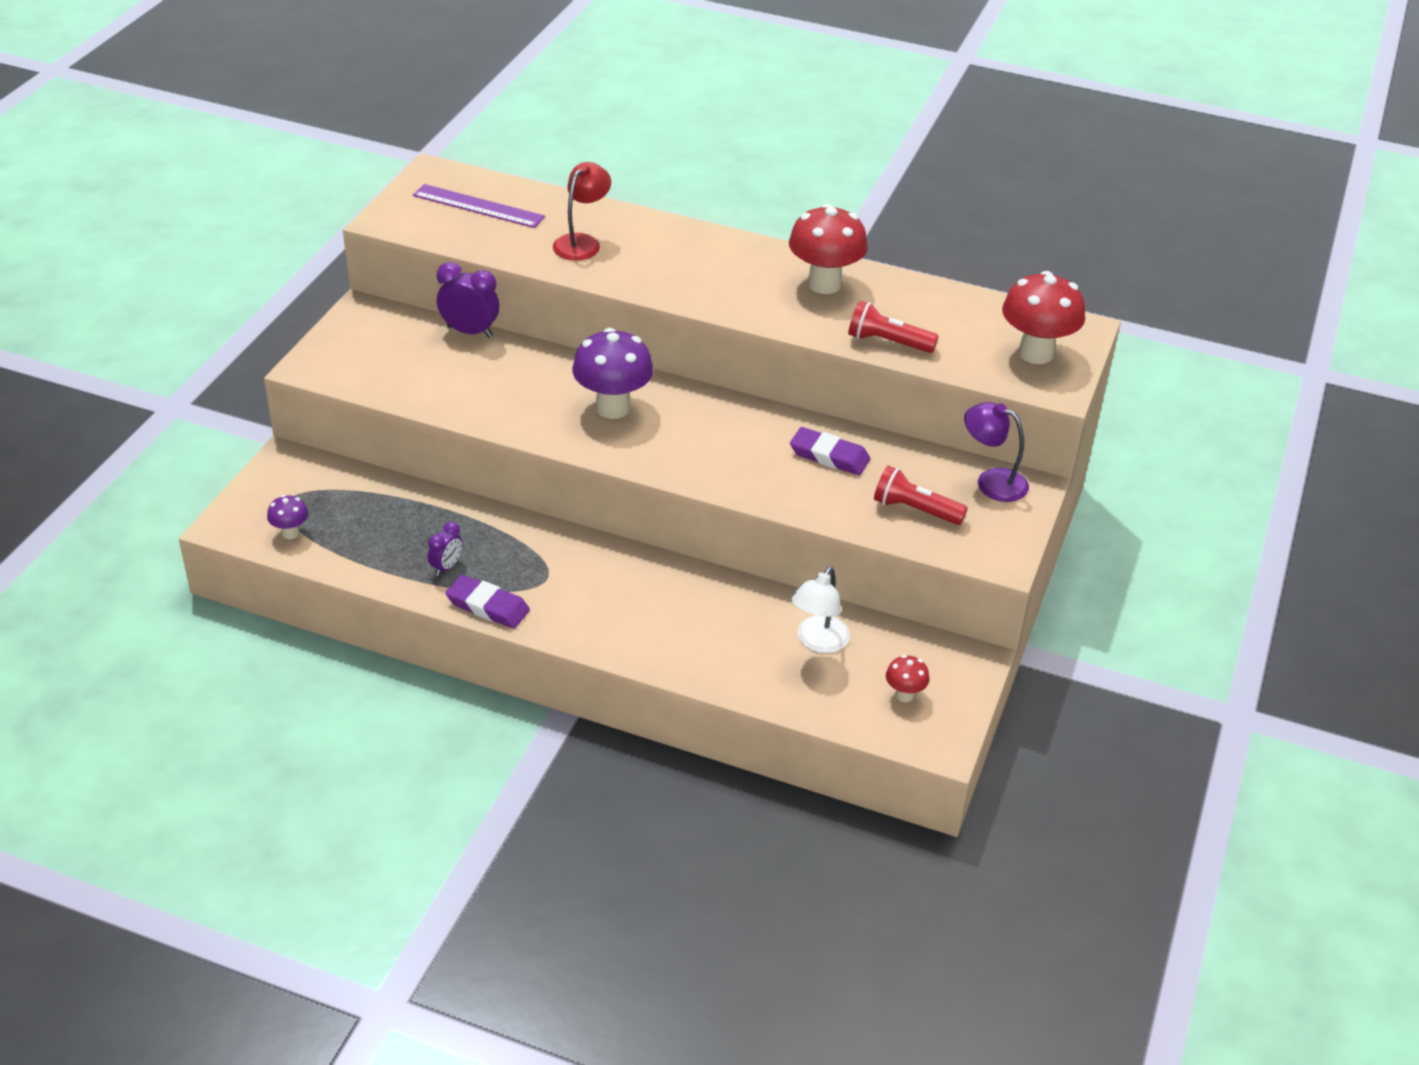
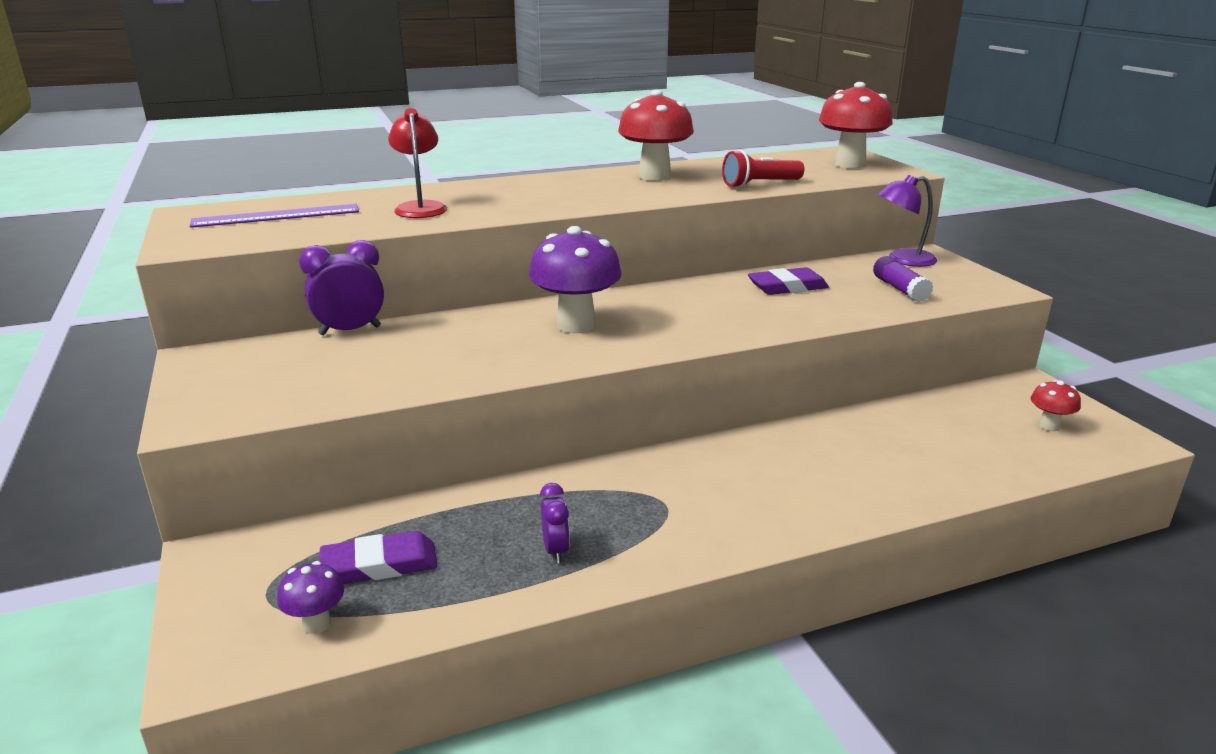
camera: 40 degrees left, 15 degrees down
(488, 606) = (653, 559): purple eraser -> purple eraser (379, 565)
(818, 642) = (937, 427): white lamp -> none
(915, 510) = (900, 289): red flashlight -> purple glue stick

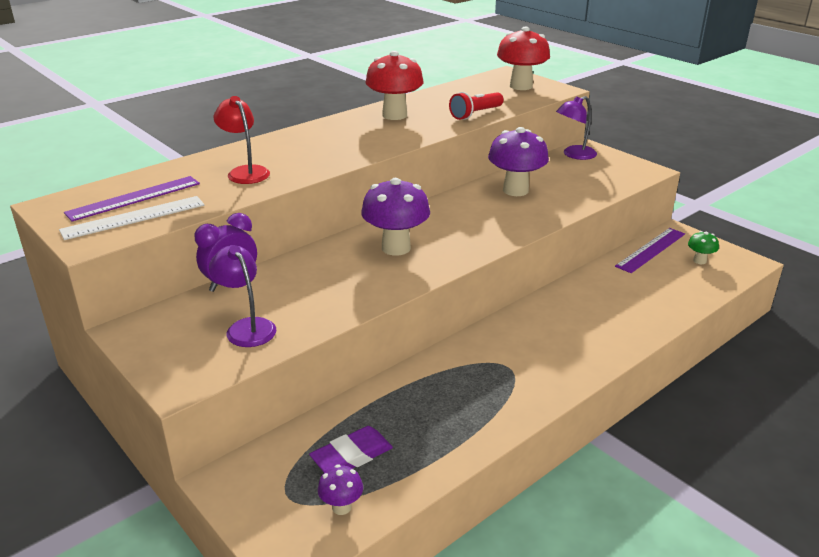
camera: 20 degrees left, 5 degrees up
(254, 232) = (134, 217): none -> white ruler
(322, 377) = (246, 327): none -> purple lamp
(555, 550) = (461, 416): purple clock -> none
(787, 287) = (515, 190): purple eraser -> purple mushroom
(900, 289) = (587, 180): purple glue stick -> none
(978, 400) = (651, 250): none -> purple ruler
(1049, 426) = (699, 261): red mushroom -> green mushroom

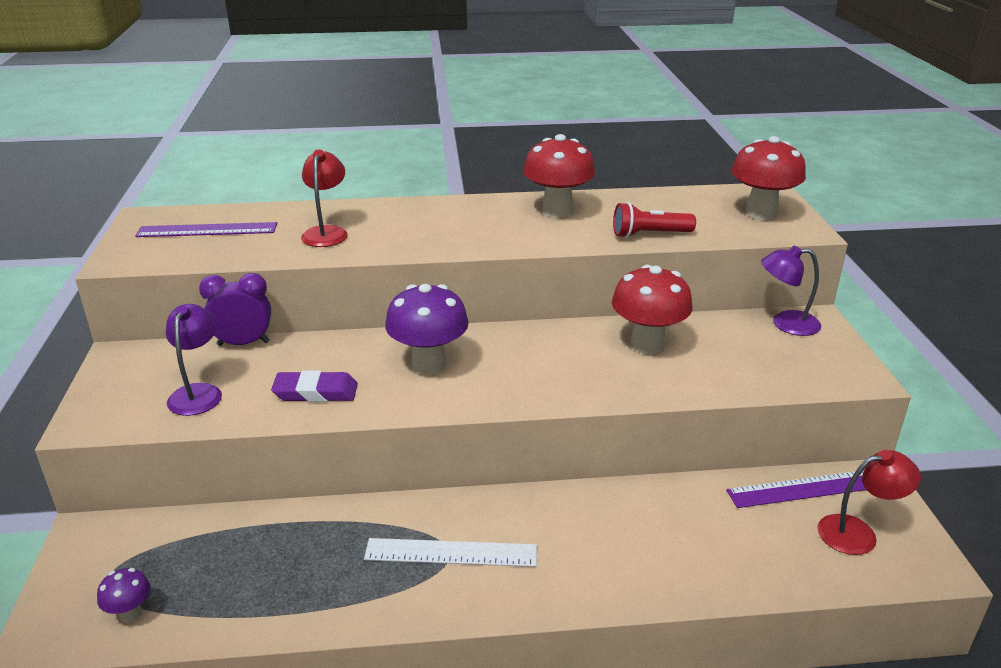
camera: 35 degrees right, 0 degrees up
(134, 217) = (179, 249): white ruler -> white ruler (451, 553)
(351, 456) = (198, 568): purple eraser -> purple eraser (315, 392)
(515, 190) = (647, 345): purple mushroom -> red mushroom
(699, 261) = (858, 533): green mushroom -> red lamp

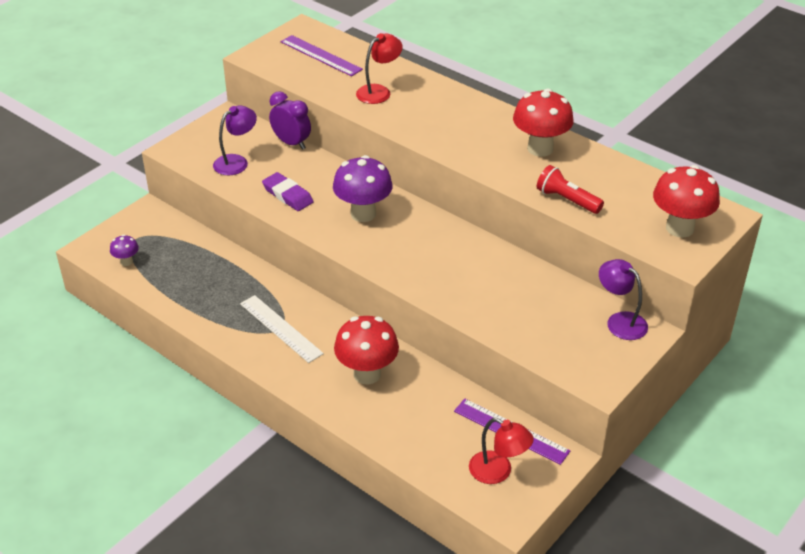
camera: 45 degrees right, 10 degrees up
(647, 345) = (503, 278): red mushroom -> red mushroom (367, 374)

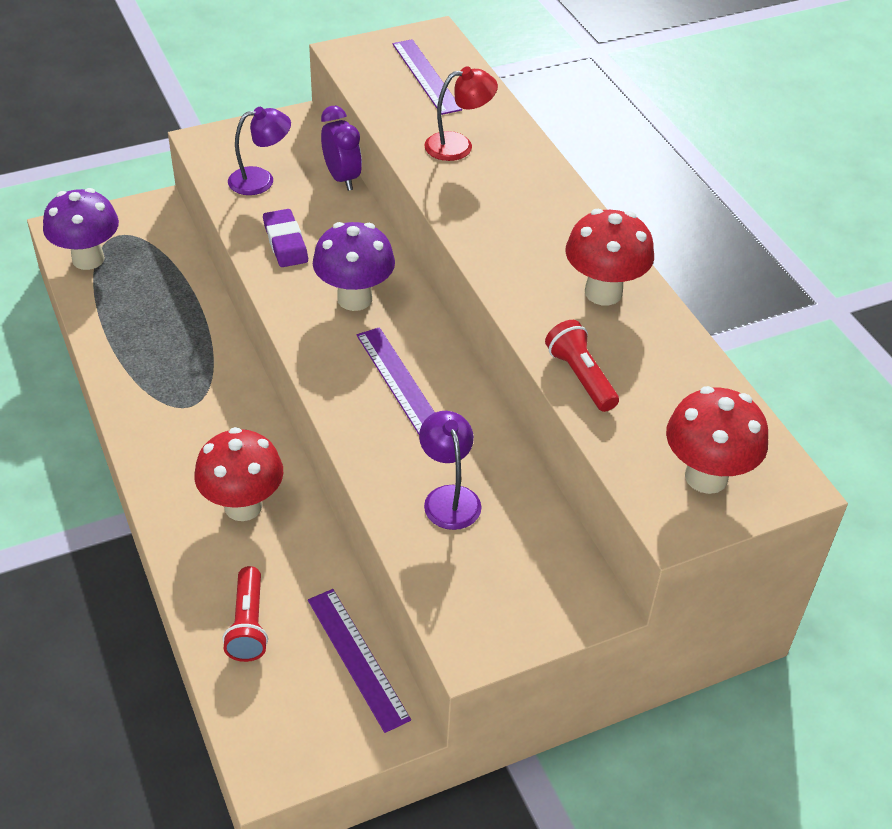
camera: 25 degrees right, 5 degrees up
(126, 262) = (88, 259): purple mushroom -> purple mushroom, size x2.03
(281, 328) = (190, 407): white ruler -> none
(428, 440) = (248, 625): none -> red flashlight
(433, 252) = (399, 381): none -> purple ruler
(498, 472) = (300, 706): red lamp -> none
(620, 321) = (566, 573): purple lamp -> purple lamp (449, 497)

